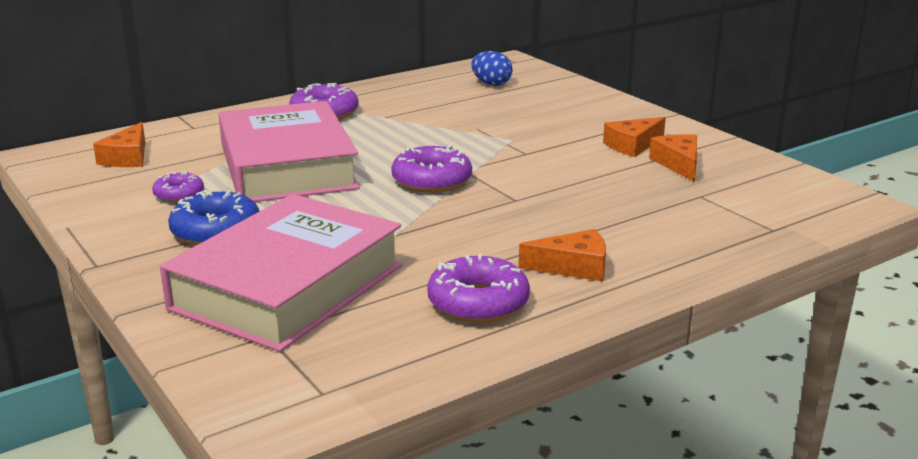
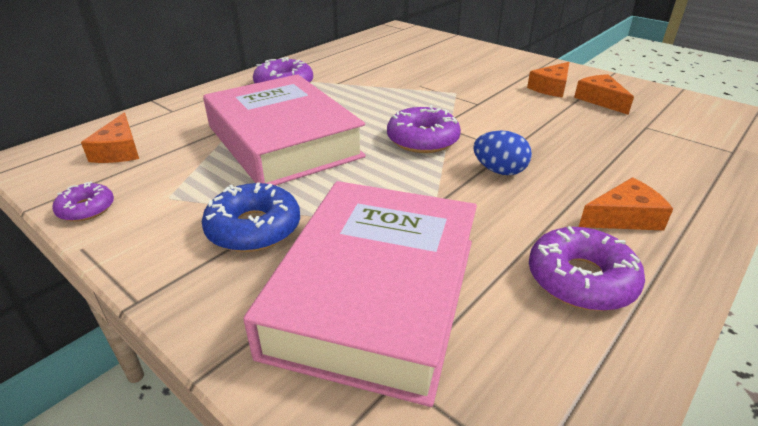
camera: 15 degrees left, 10 degrees up
(179, 194) = (192, 187): purple donut -> purple donut (86, 209)
(491, 84) = (400, 47): blue egg -> blue egg (499, 171)

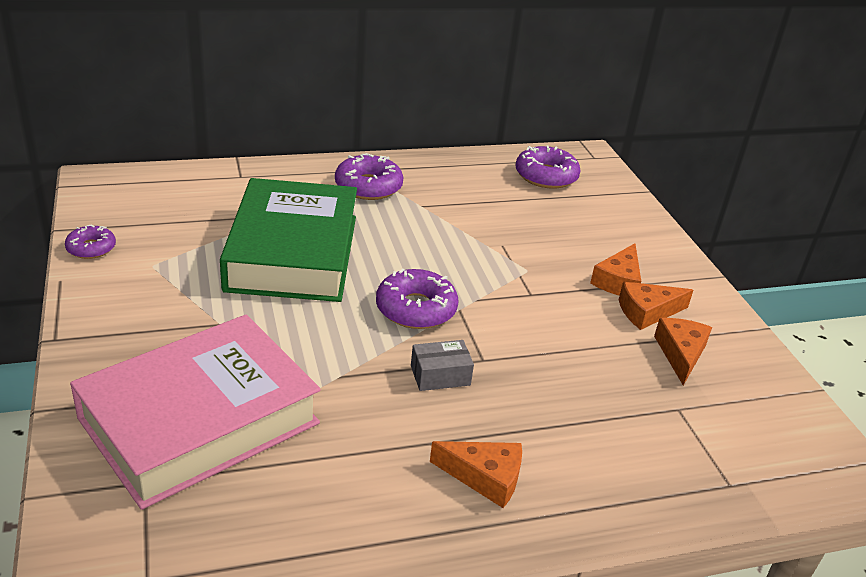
camera: 30 degrees right, 0 degrees up
(119, 150) = (161, 202): orange cheese -> orange cheese (618, 281)
(254, 228) = (180, 323): blue donut -> none
(283, 141) = (293, 252): pink book -> green book
(499, 171) = (440, 375): blue egg -> grey box
(581, 279) = (362, 500): purple donut -> purple donut (546, 176)

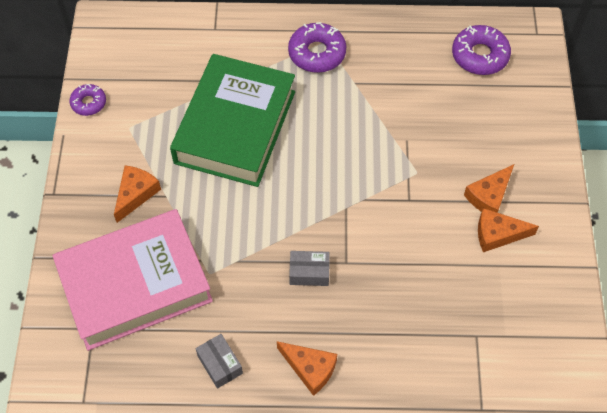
camera: 20 degrees right, 25 degrees up
(354, 494) = (220, 364): none -> grey box
(416, 309) = (312, 202): purple donut -> none
(680, 354) = (504, 282): orange cheese -> orange cheese (135, 194)

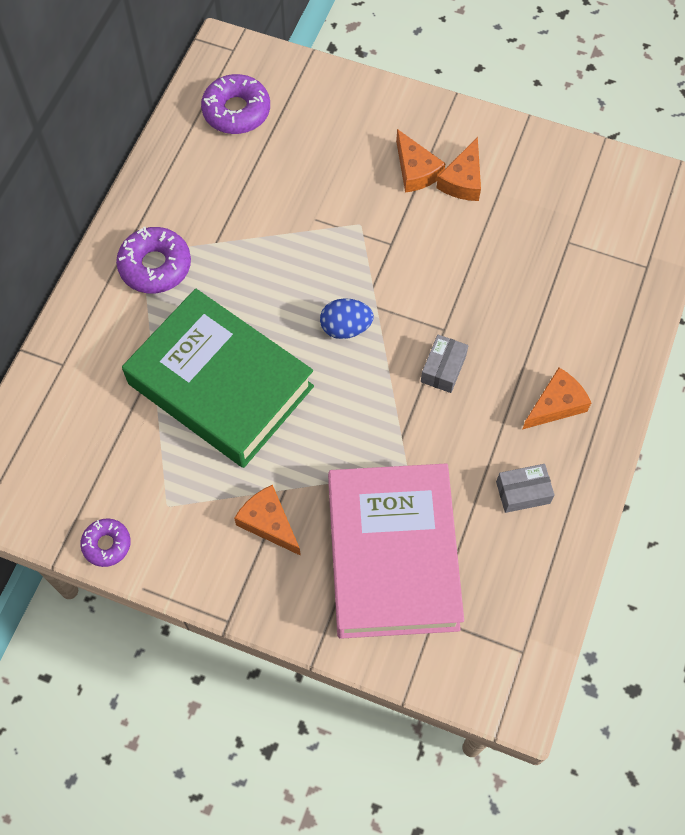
camera: 70 degrees left, 5 degrees up
(317, 192) = (345, 328): none -> blue egg

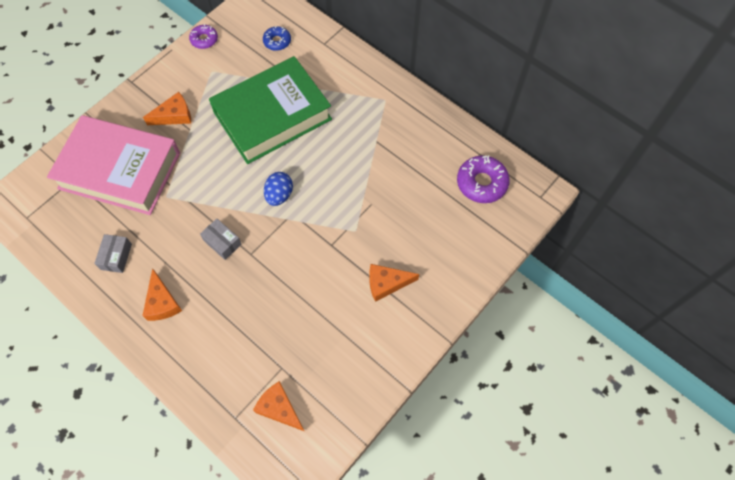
camera: 110 degrees right, 0 degrees up
(78, 432) = (277, 41): none -> blue donut
(155, 266) = (372, 104): purple donut -> none
(463, 180) = (365, 313): orange cheese -> orange cheese (279, 408)

